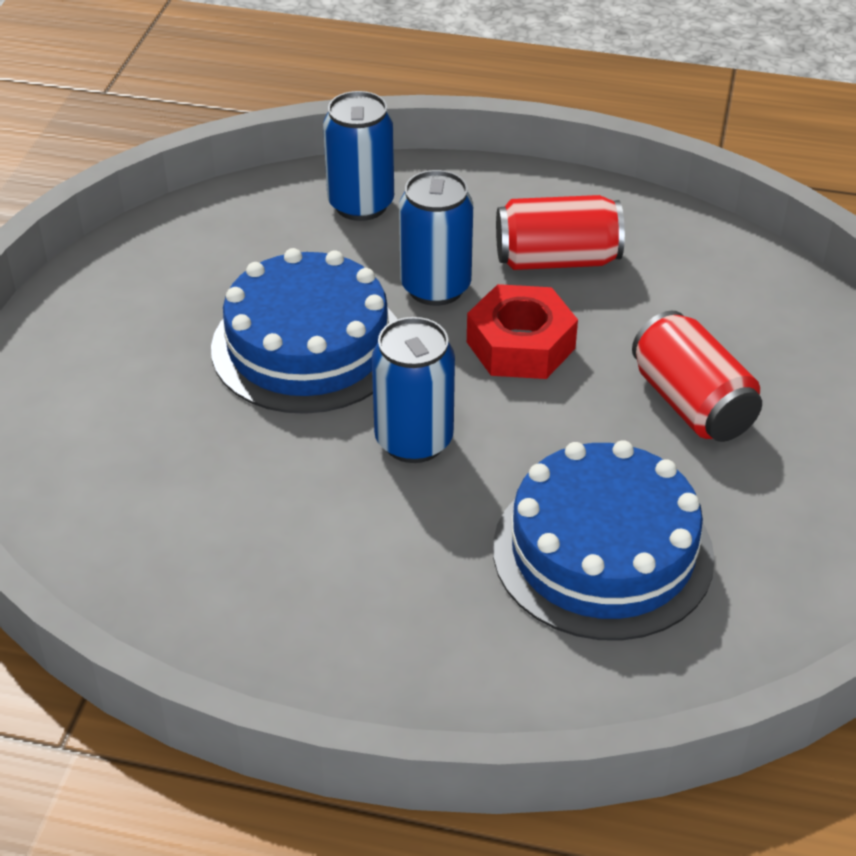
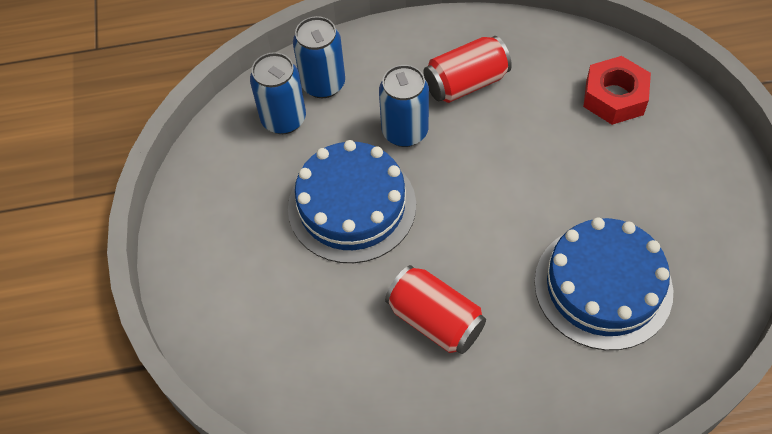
camera: 20 degrees left, 15 degrees up
(414, 441) = (454, 251): blue can -> blue can (283, 119)
(520, 345) = (478, 156): red nut -> red nut (614, 97)
(692, 403) = (598, 161): red can -> red can (435, 320)

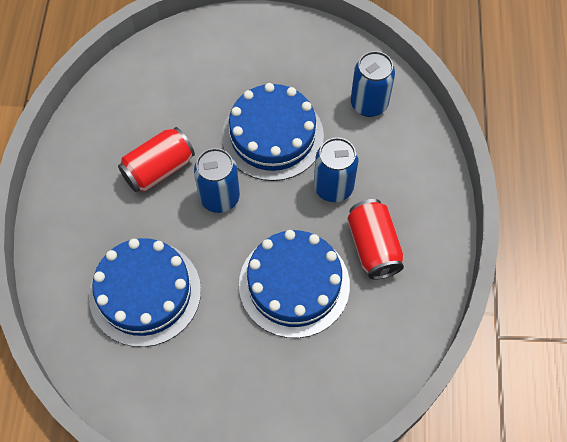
camera: 100 degrees right, 5 degrees up
(323, 84) = (399, 137): blue can -> blue can (219, 197)
(535, 143) = (294, 284): none -> blue cake
(614, 97) = (326, 369): red nut -> none

